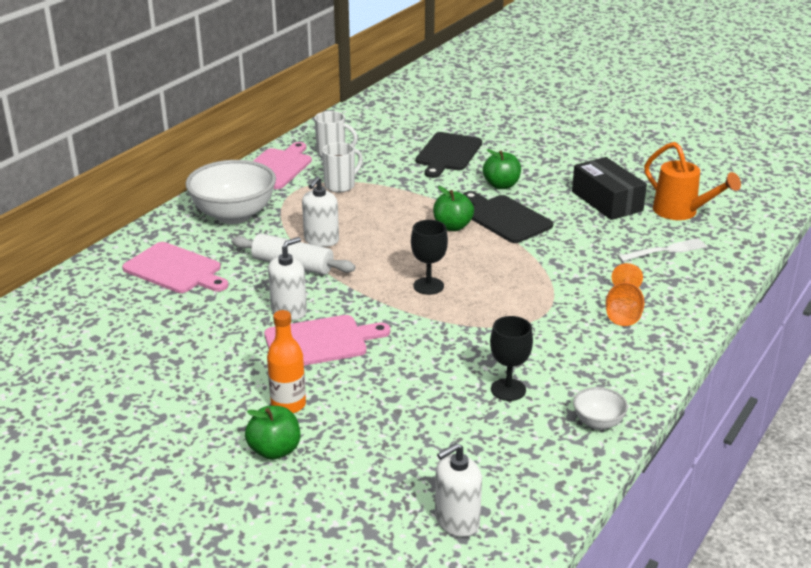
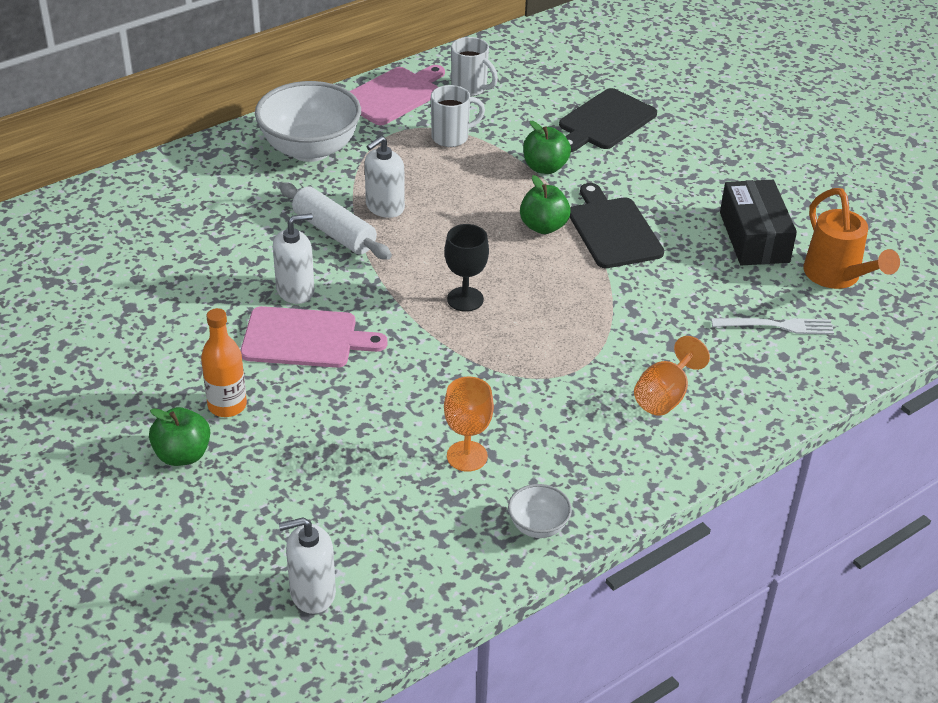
camera: 20 degrees right, 10 degrees up
(175, 269) = (209, 205): pink cutting board -> none
(501, 185) = (639, 183): green apple -> green apple (545, 167)
(508, 390) = (467, 456): black goblet -> orange goblet

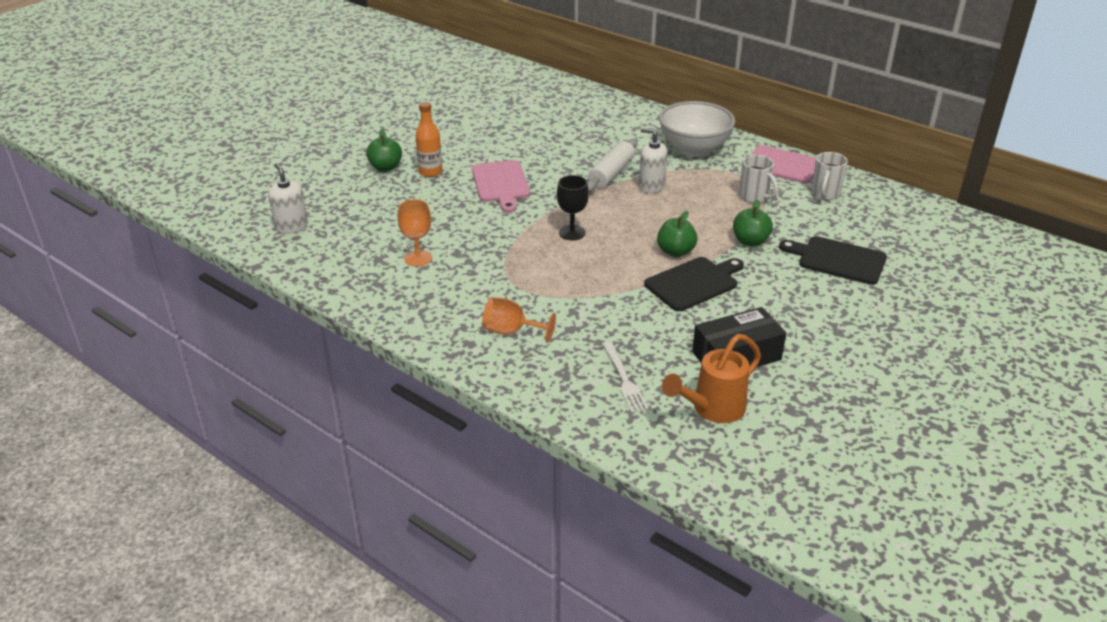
camera: 75 degrees right, 5 degrees down
(295, 290) = (544, 172): white soap dispenser -> none
(538, 526) = (364, 295): white bowl -> none

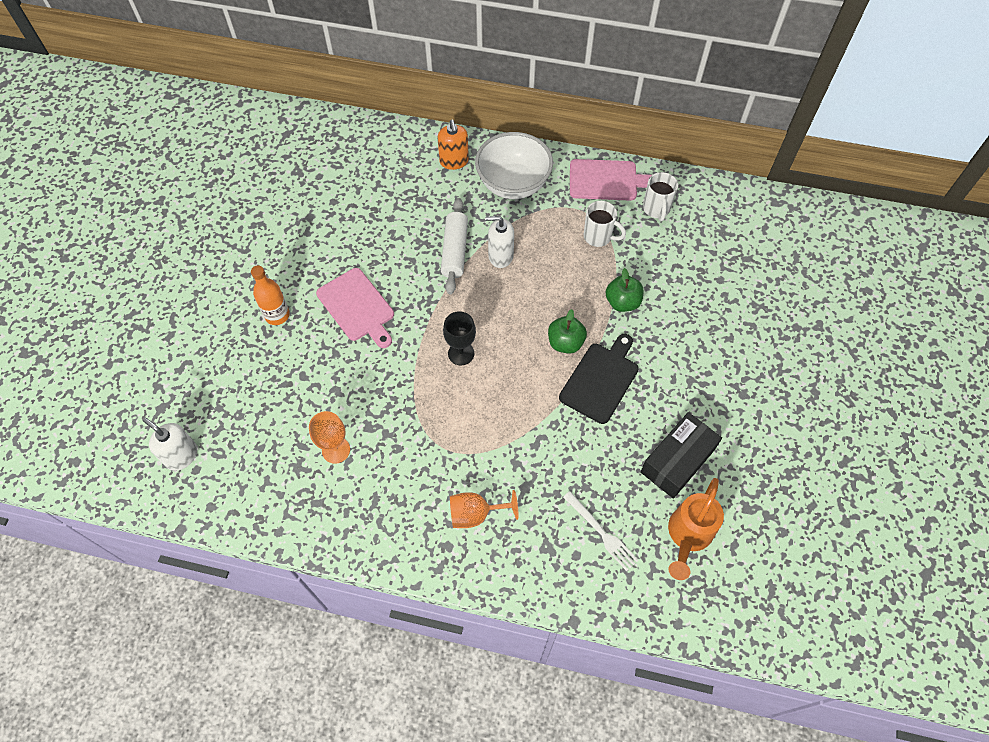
camera: 25 degrees left, 25 degrees up
(385, 167) = (227, 326): green apple -> none
(649, 124) = (454, 161): none -> orange soap dispenser
(838, 260) = (704, 298): black cutting board -> none

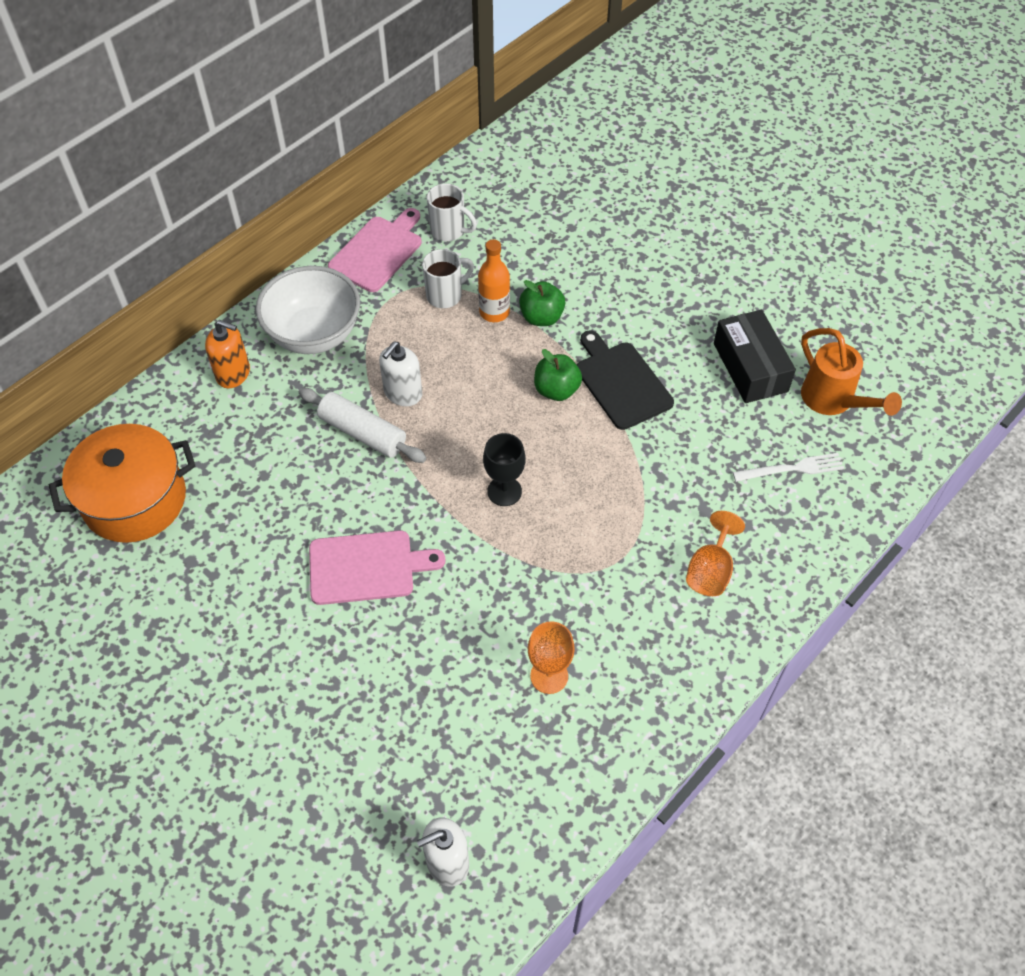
camera: 60 degrees left, 5 degrees down
(277, 315) = (314, 662): orange bottle -> orange bottle (494, 312)
(335, 167) = (135, 500): none -> orange pot

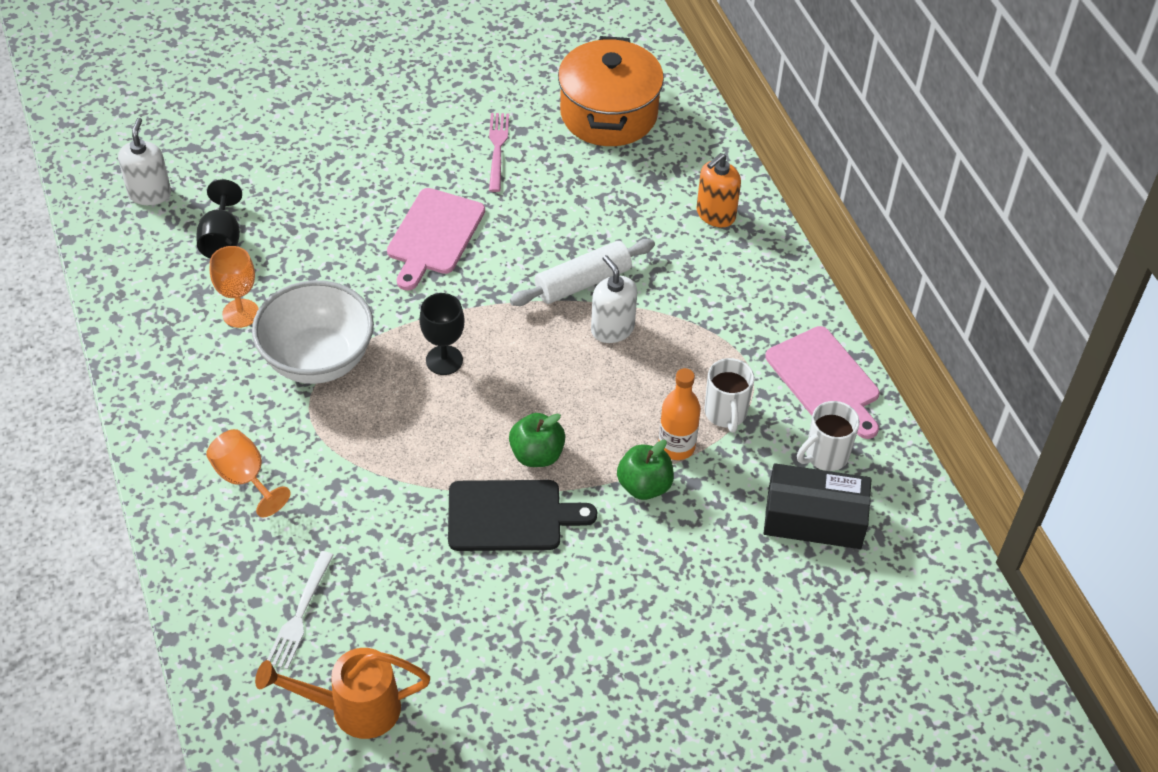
camera: 115 degrees right, 5 degrees down
(226, 569) = (497, 149): none -> pink fork
(314, 334) = (732, 288): white bowl -> white bowl (318, 359)
(470, 748) = (222, 239): none -> black goblet
(750, 367) = (452, 651): black box -> black box (814, 518)

